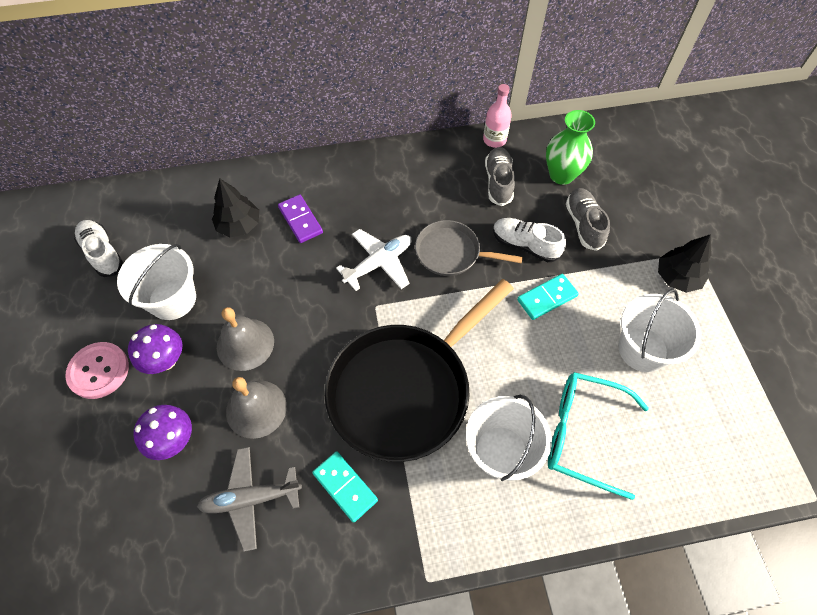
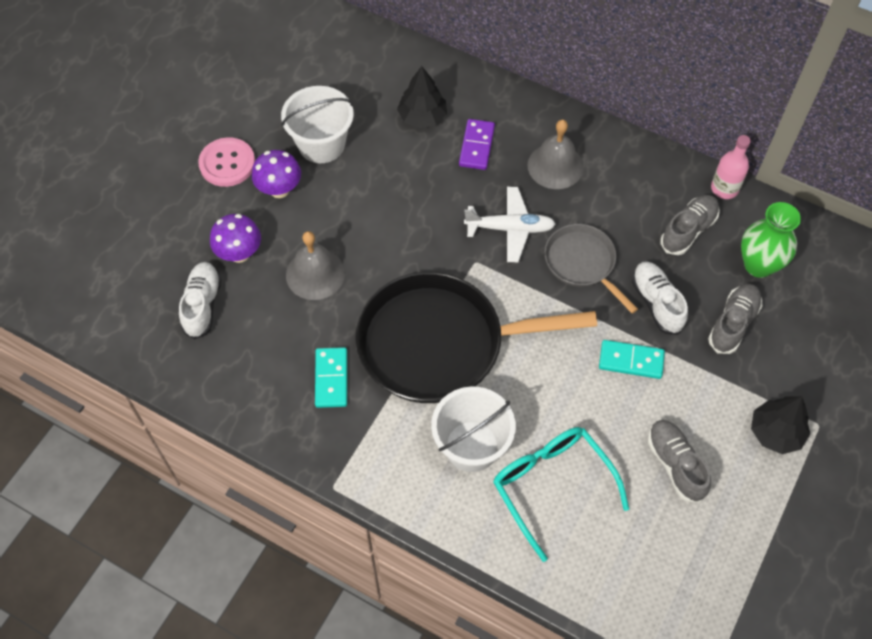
camera: 40 degrees right, 0 degrees up
(102, 253) = (298, 70): white shoe -> white shoe (202, 305)
(245, 344) = (347, 219): grey bell -> grey bell (555, 166)
(250, 499) = (259, 335): grey plane -> none
(643, 349) = (675, 464): white bucket -> grey shoe

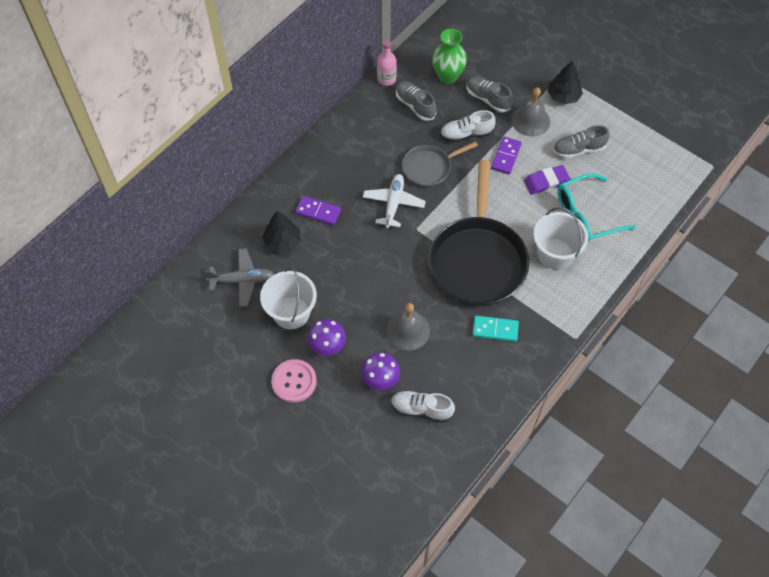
camera: 80 degrees left, 0 degrees up
(359, 87) = (242, 280): none -> grey plane
(555, 166) = (347, 168): grey bell -> grey bell (530, 120)
(599, 422) = (546, 182): none -> purple eraser
(631, 361) = (506, 156): turquoise domino -> purple domino

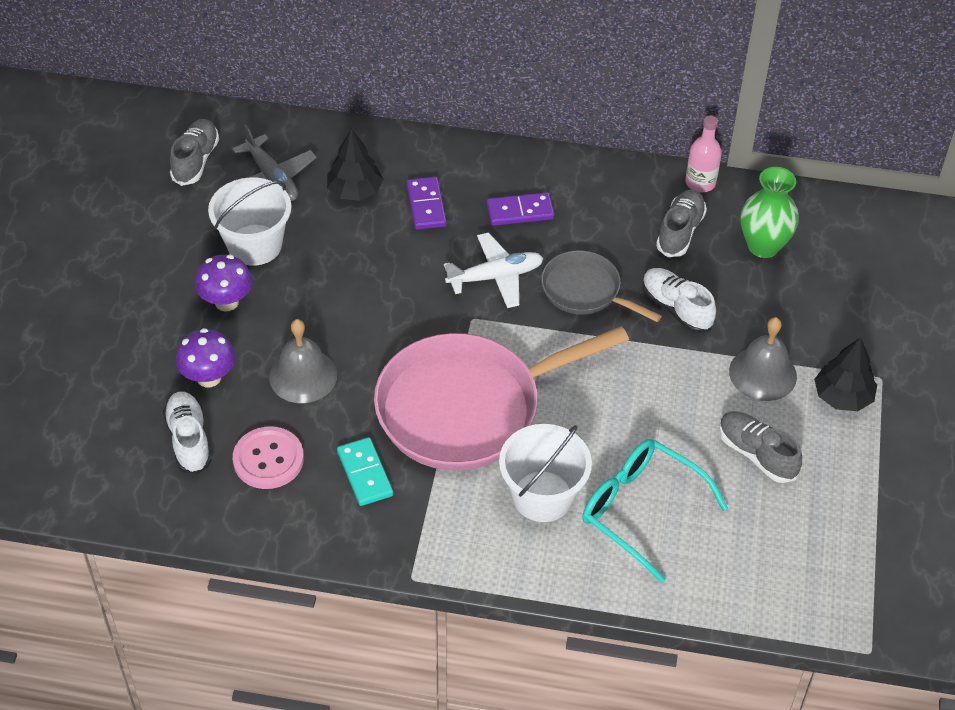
camera: 60 degrees right, 10 degrees down
(294, 381) = (155, 291): pink button -> pink button (268, 459)
(477, 260) = (467, 408): black pan -> pink pan
(487, 99) = (760, 307): grey shoe -> grey shoe (196, 160)
(506, 156) = (672, 370): purple domino -> purple domino (520, 212)
(546, 182) = (664, 436): purple eraser -> none

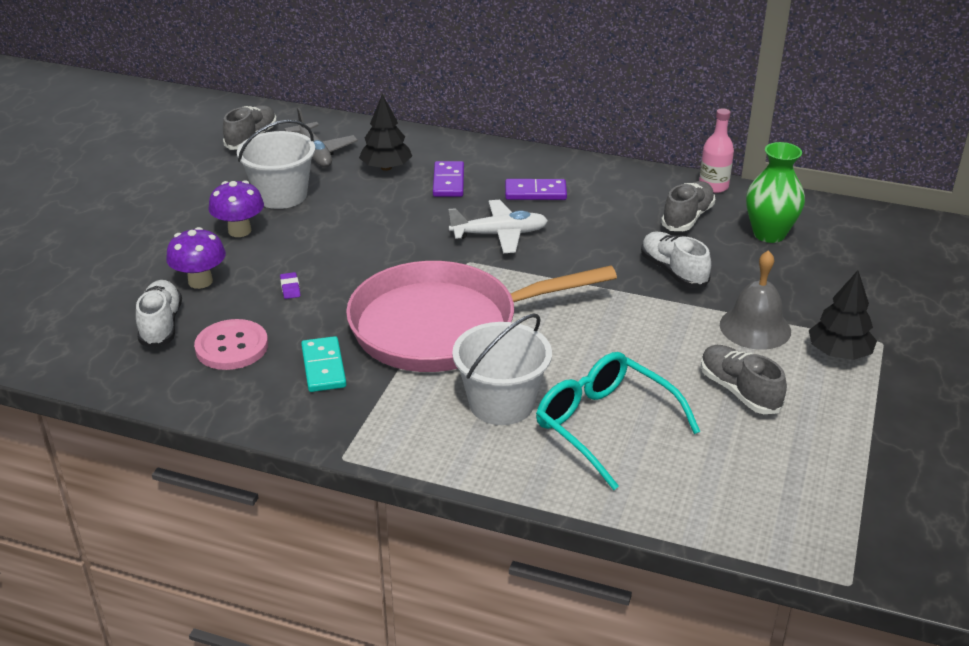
camera: 10 degrees right, 15 degrees down
(303, 375) = (290, 288): grey bell -> purple eraser
(585, 291) = (584, 251): grey pan -> none

